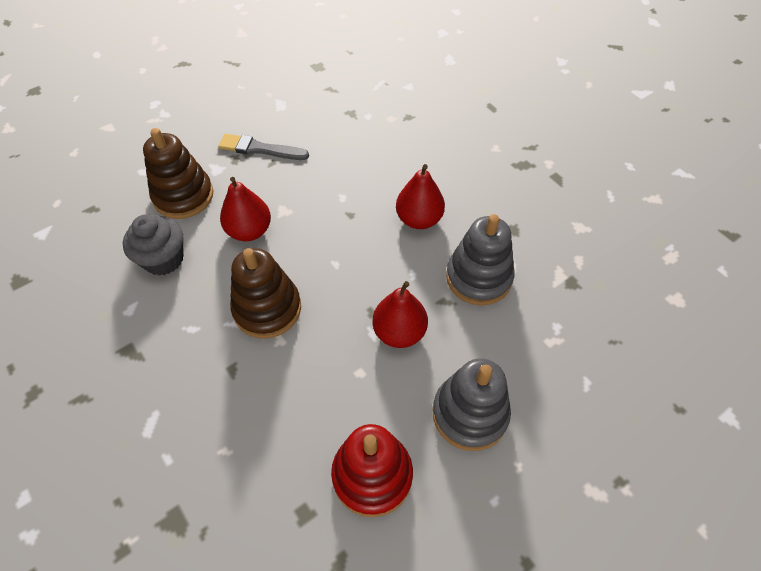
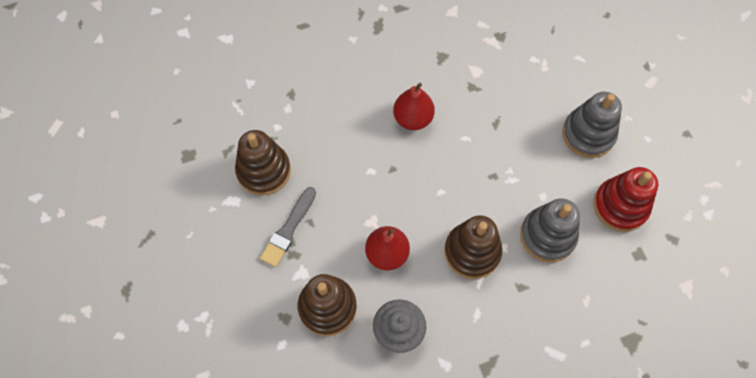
camera: 75 degrees left, 10 degrees up
(317, 117) = (264, 171): none -> brown stacking toy
(399, 332) = (515, 161): red pear -> none
(478, 277) = (480, 94): grey stacking toy -> grey stacking toy (547, 236)

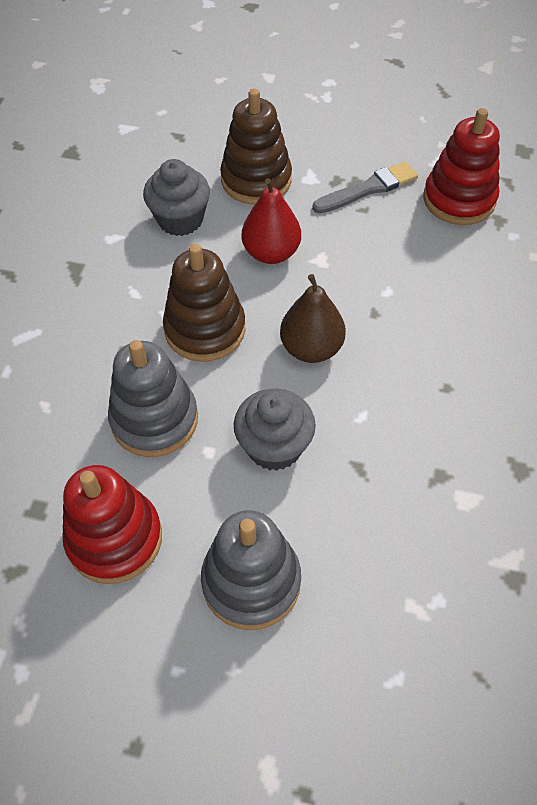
camera: 125 degrees right, 10 degrees down
(264, 171) = (459, 200): brown stacking toy -> red stacking toy
(288, 229) = (368, 189): grey brush -> grey brush turned 90 degrees clockwise
(413, 118) = (434, 373): red pear -> none
(442, 187) = (311, 348): none -> brown pear
(515, 167) = (274, 446): none -> grey cupcake

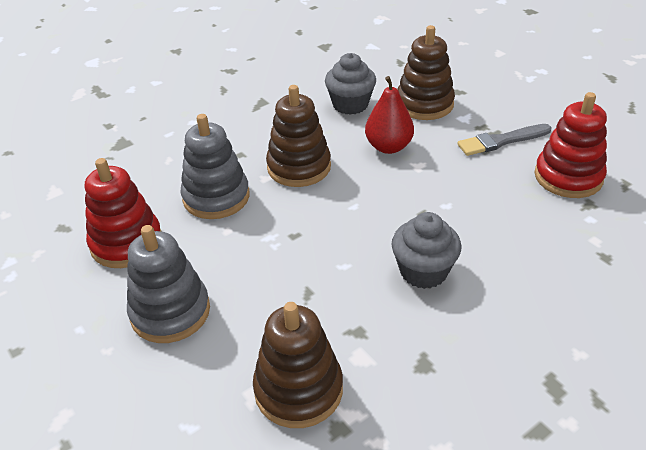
camera: 40 degrees right, 15 degrees down
(274, 446) = (268, 250): grey cupcake -> grey cupcake (423, 271)
(311, 348) = (354, 210): brown pear -> none
(368, 189) = (501, 141): grey brush -> grey brush turned 150 degrees clockwise
(448, 569) = (298, 389): none -> brown stacking toy

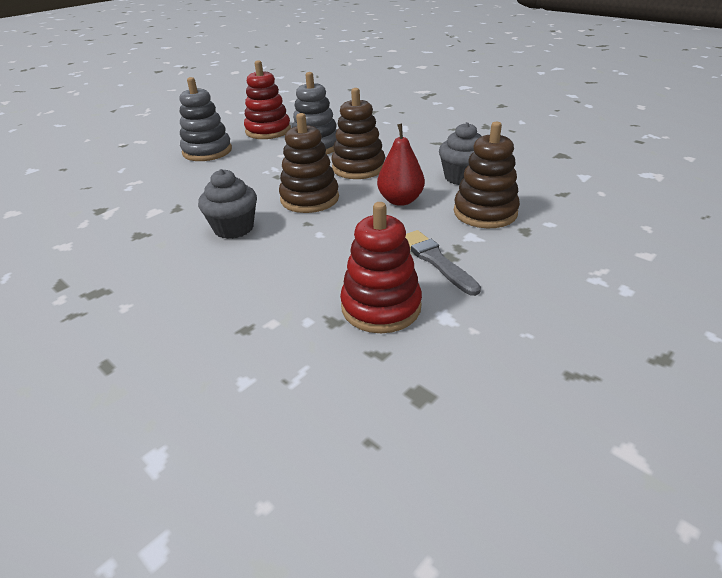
camera: 80 degrees right, 5 degrees down
(298, 389) = (134, 194): brown stacking toy -> brown stacking toy (309, 199)

